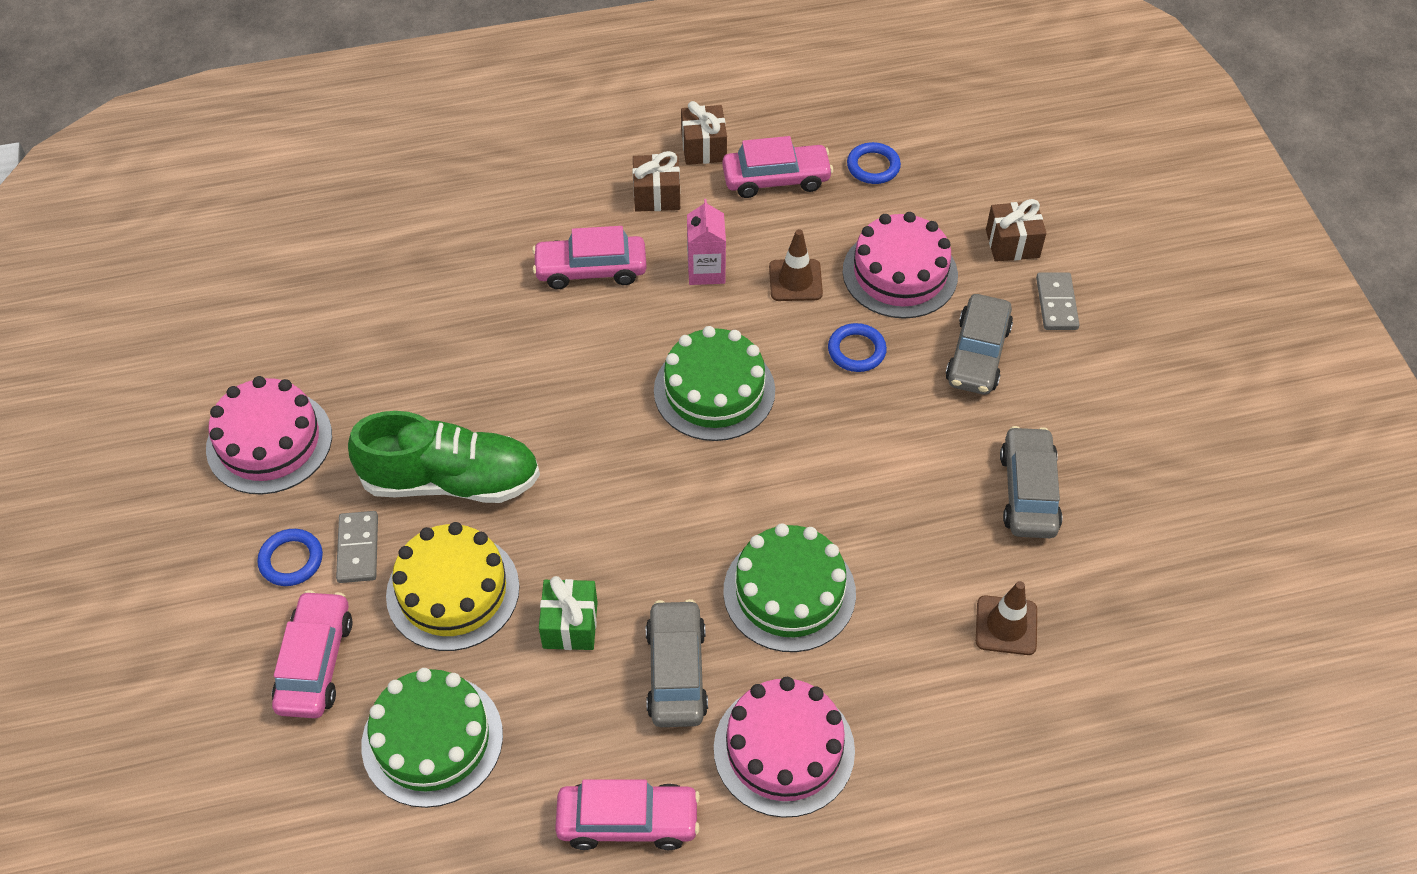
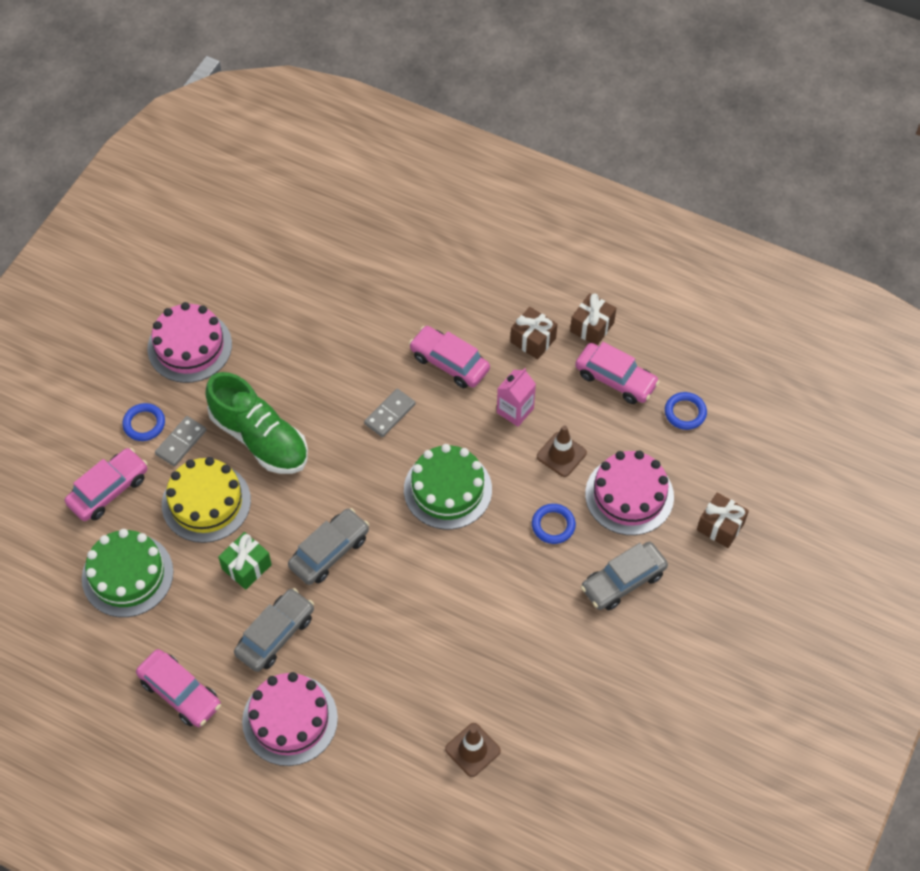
camera: 40 degrees right, 5 degrees up
(789, 592) = (375, 638): green cake -> none
(1028, 492) = (565, 686): grey car -> grey car (329, 552)
(1056, 303) = (706, 585): grey domino -> grey domino (389, 414)

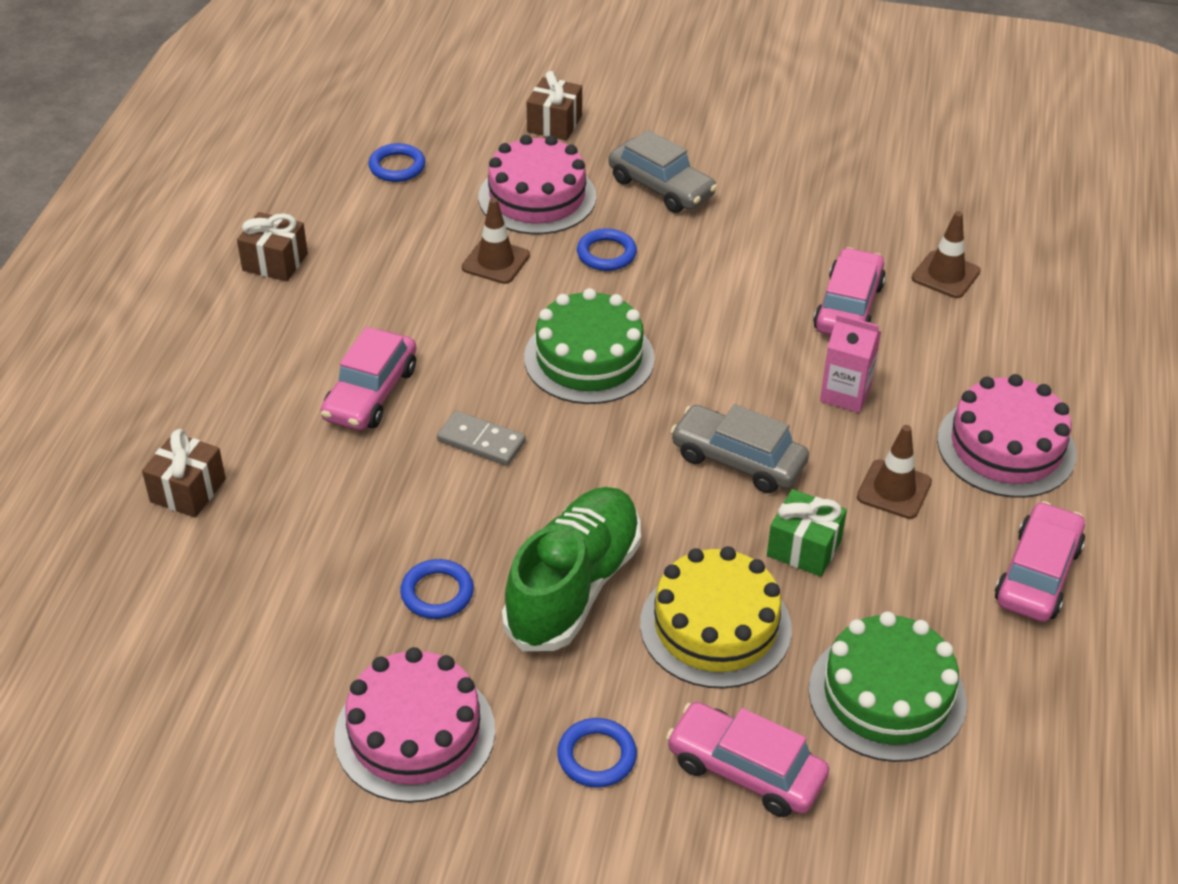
camera: 105 degrees left, 15 degrees down
(181, 442) = (616, 691): grey domino -> none
(275, 635) = (894, 490): grey car -> brown traffic cone
(278, 371) = (437, 593): none -> blue ring
(515, 410) = (437, 314): pink carton -> pink carton (845, 394)
(533, 340) = (310, 315): brown gift -> brown gift (188, 490)
(615, 379) = (359, 230): pink car -> pink car (848, 307)

